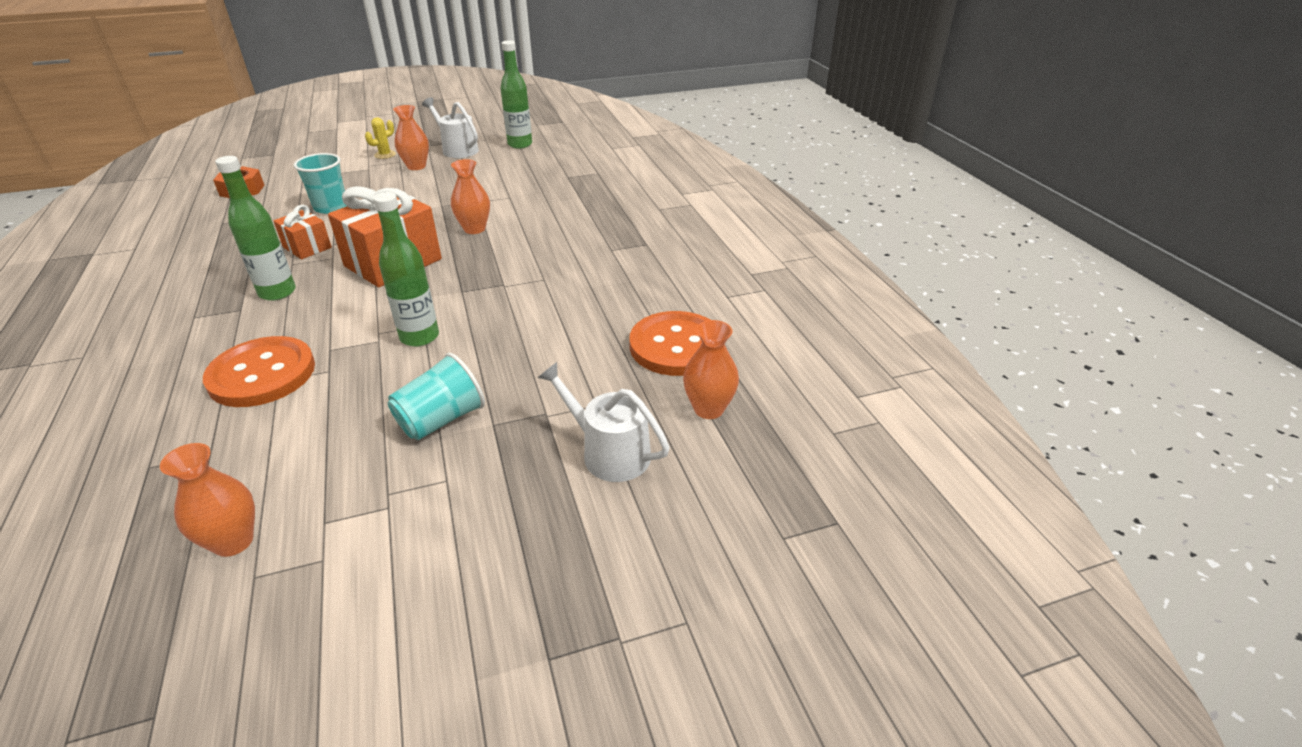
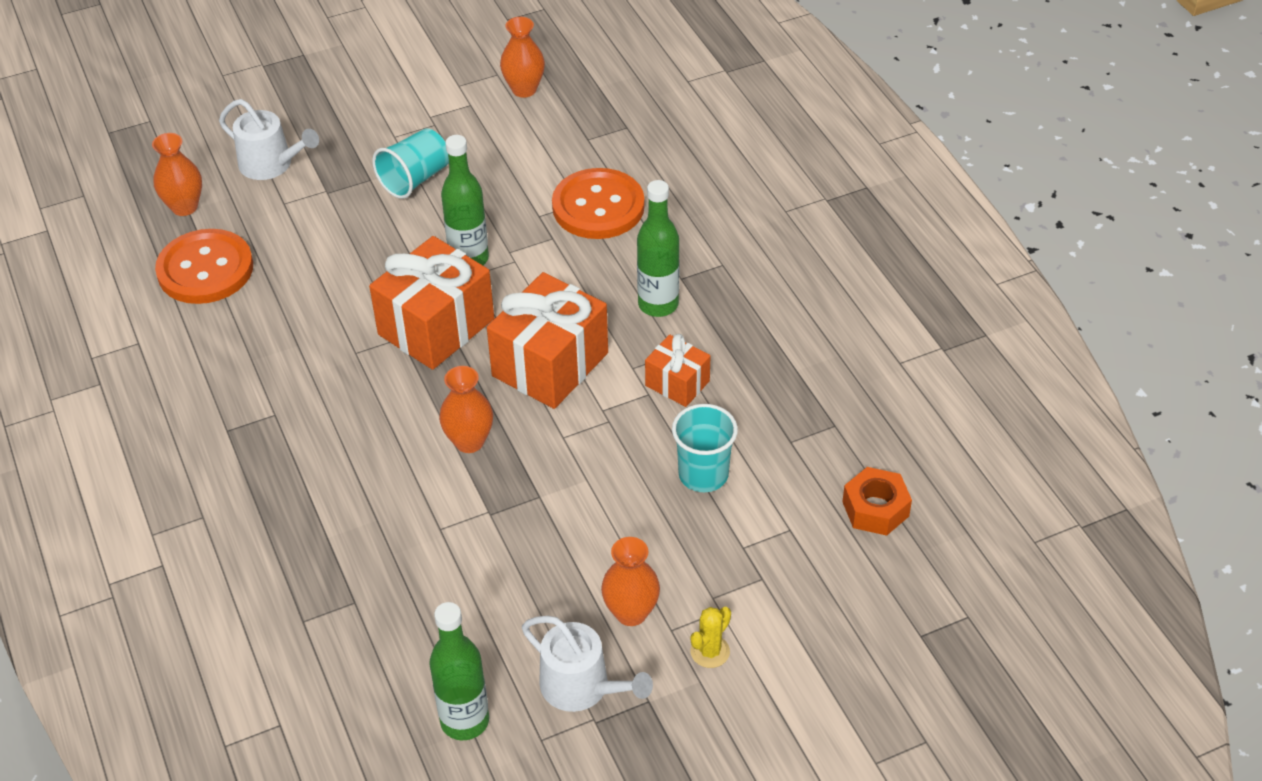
camera: 175 degrees right, 10 degrees up
(472, 290) = (436, 327): none -> orange gift

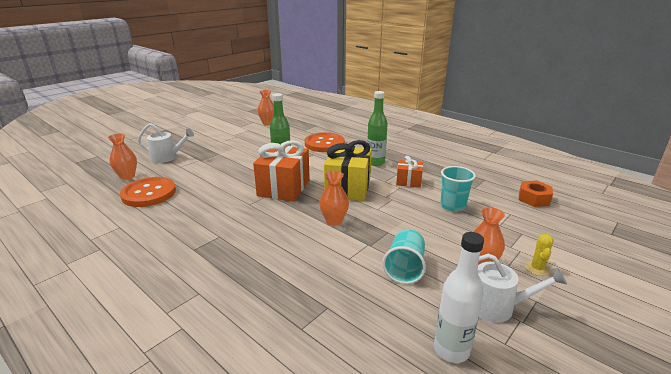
camera: 25 degrees left, 20 degrees down
(415, 179) = (239, 150): turquoise cup -> turquoise cup (405, 268)
(464, 721) = (451, 350): green bottle -> white bottle
(550, 364) = (348, 188): orange gift -> yellow gift

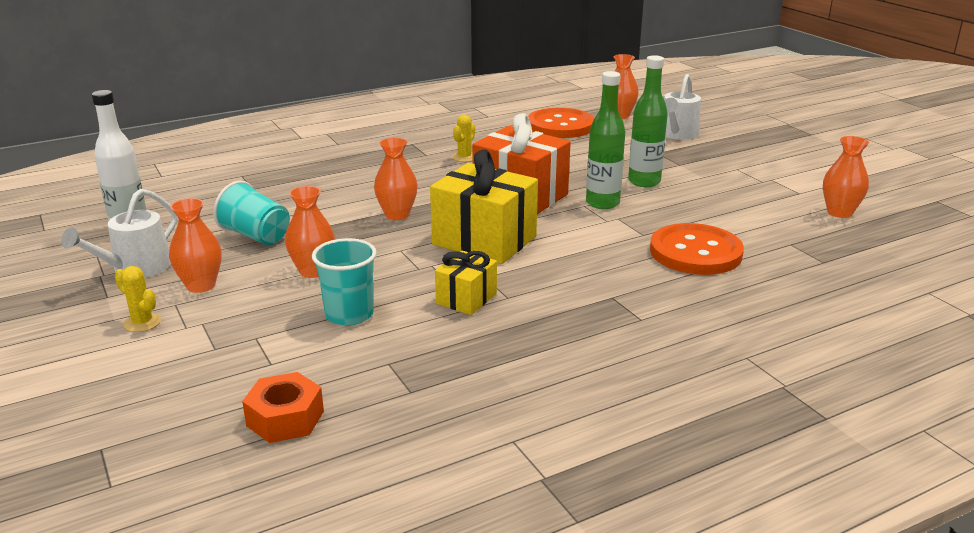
camera: 110 degrees right, 0 degrees up
(222, 218) = (464, 157): none -> yellow cactus
(375, 162) = (571, 286): green bottle -> green bottle (644, 182)
(408, 181) = (466, 298): orange gift -> yellow gift
(426, 229) = (313, 271): none -> orange vase

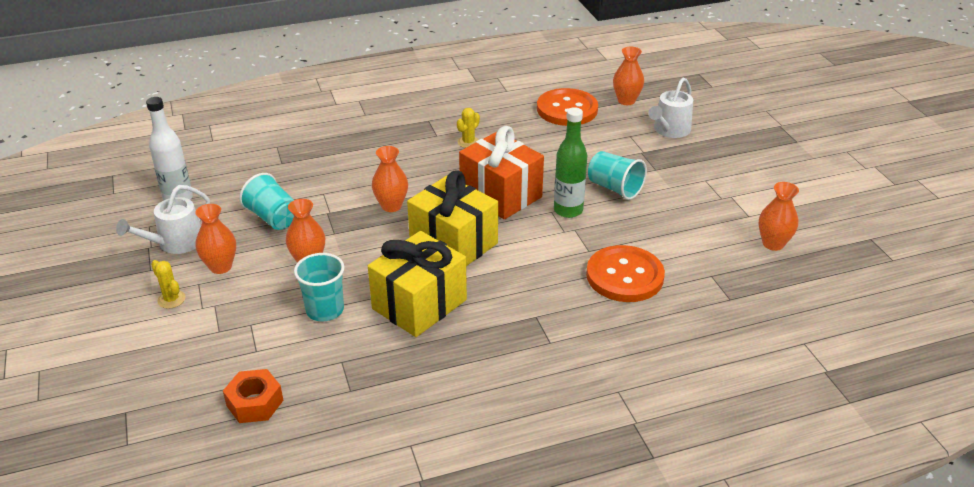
camera: 10 degrees right, 10 degrees up
(466, 298) = (419, 304): yellow gift -> yellow gift, size x1.87
(644, 182) = (614, 188): green bottle -> turquoise cup

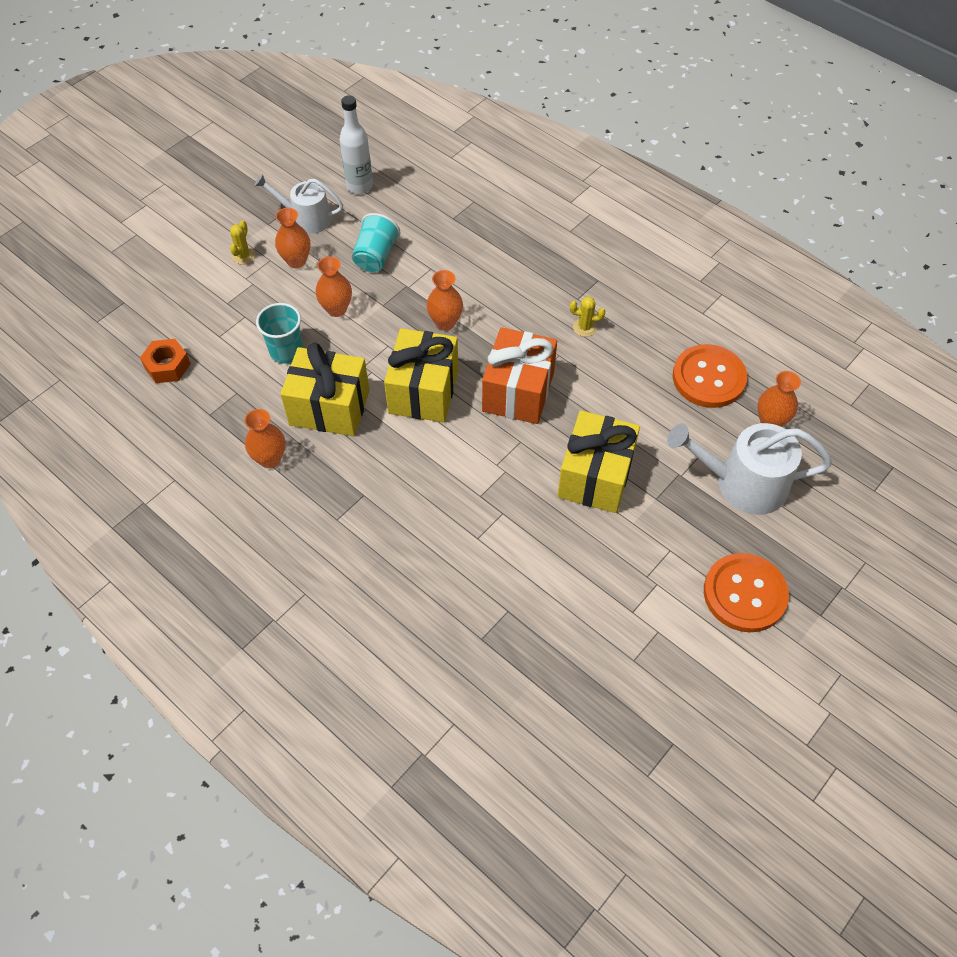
camera: 60 degrees right, 20 degrees up
(568, 210) = (531, 454): green bottle -> none
(614, 188) = (595, 476): turquoise cup -> yellow gift
(624, 276) = (460, 539): orange button -> orange button (744, 594)
(669, 130) = (742, 483): white watering can -> white watering can, size x1.53
(773, 244) = (597, 649): orange vase -> orange vase (270, 459)

